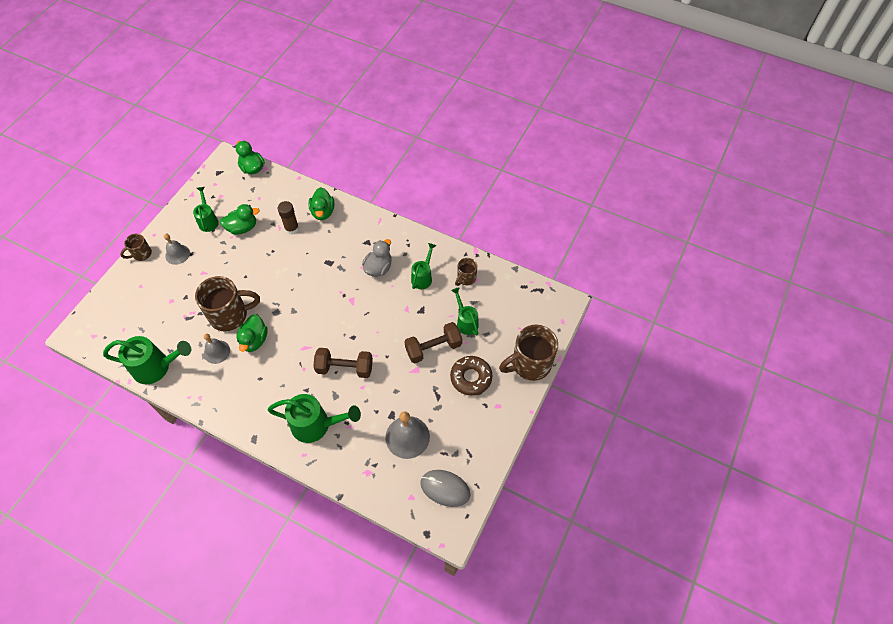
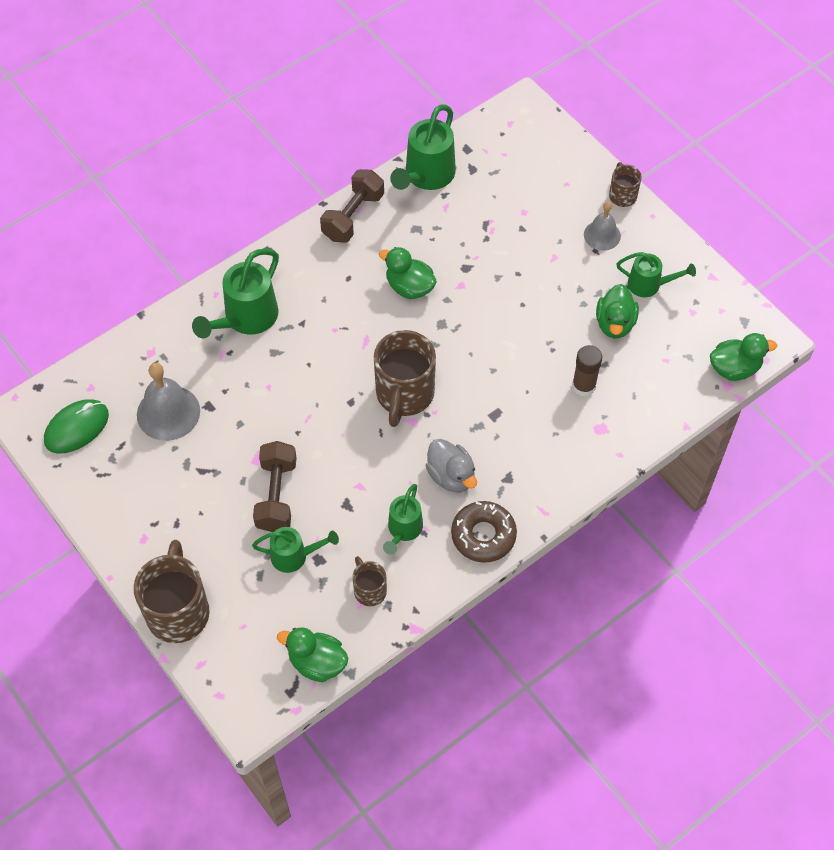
camera: 115 degrees right, 0 degrees up
(217, 352) = (414, 242): grey bell -> none
(230, 315) = (464, 270): brown mug -> brown mug (404, 395)
(323, 212) = (597, 437): green duck -> green duck (317, 662)
(345, 368) = (308, 376): brown dumbbell -> brown dumbbell (353, 216)
(423, 277) = (403, 530): green watering can -> green watering can turned 60 degrees clockwise
(445, 488) = (77, 428): grey mouse -> green mouse
(471, 378) = (204, 523): brown donut -> brown donut (483, 535)

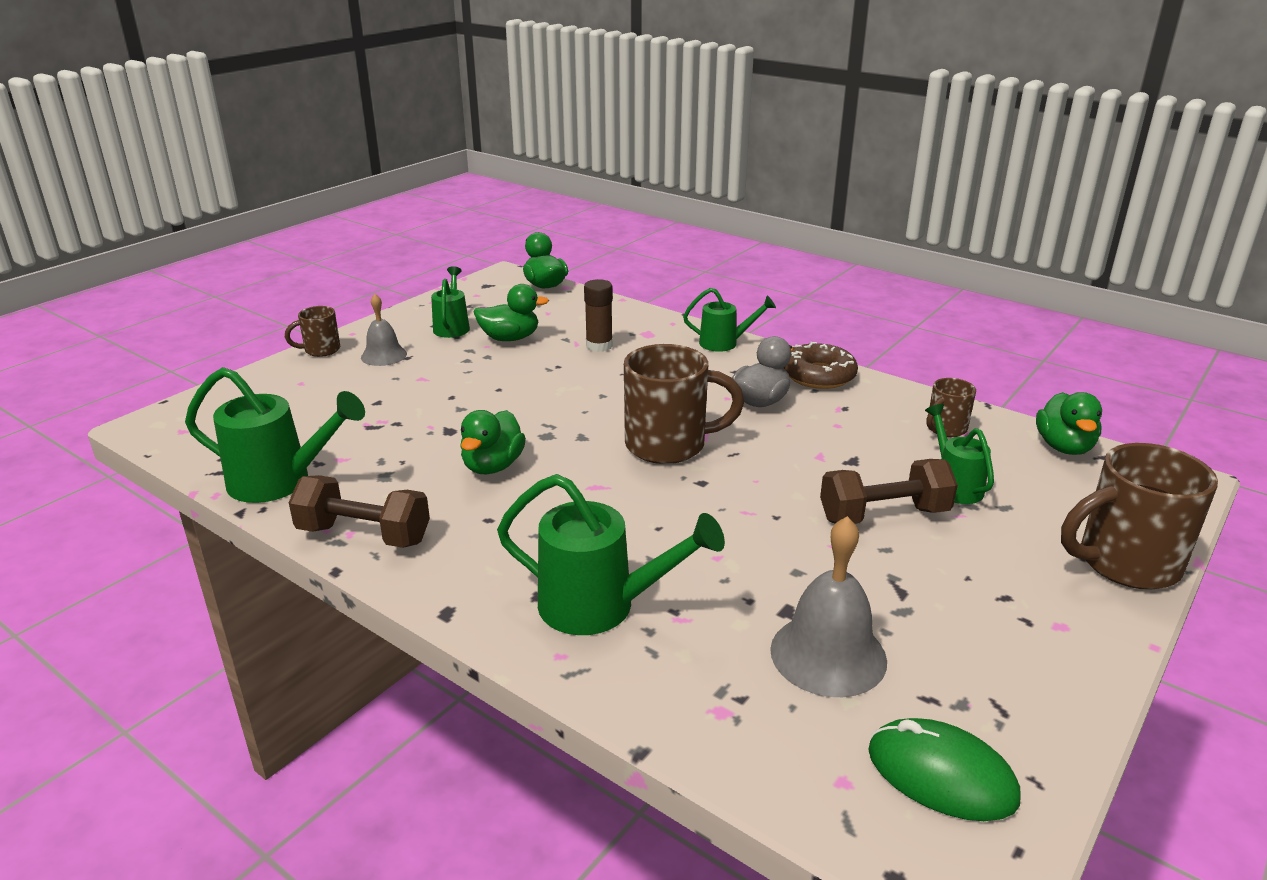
camera: 105 degrees left, 30 degrees down
(403, 530) = (853, 420): green watering can -> green watering can (724, 343)

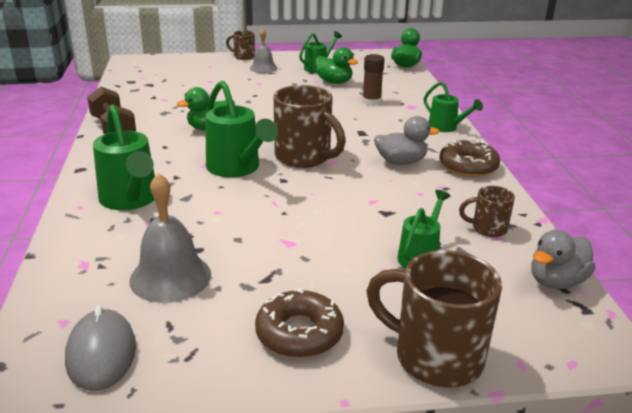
camera: 45 degrees right, 0 degrees up
(280, 482) = (128, 97): green watering can -> green watering can (237, 168)
(884, 515) = (341, 244): brown dumbbell -> none
(941, 775) = (101, 353): green mouse -> grey mouse
(1023, 619) = (299, 333): none -> brown donut
(1064, 447) = (556, 281): green duck -> grey duck

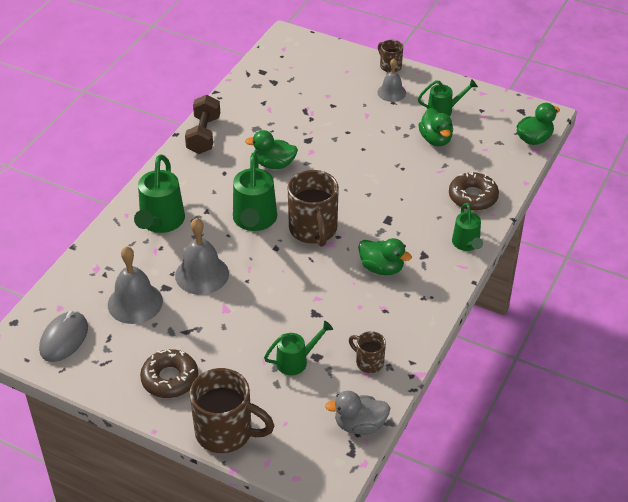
camera: 35 degrees right, 15 degrees up
(227, 224) = (202, 274): none -> grey bell
(371, 102) = (439, 182): brown glue stick -> none
(401, 162) = (381, 268): grey duck -> green duck
(435, 357) = (226, 432): brown mug -> brown mug turned 135 degrees clockwise
(468, 166) = (430, 296): brown donut -> brown donut (473, 197)

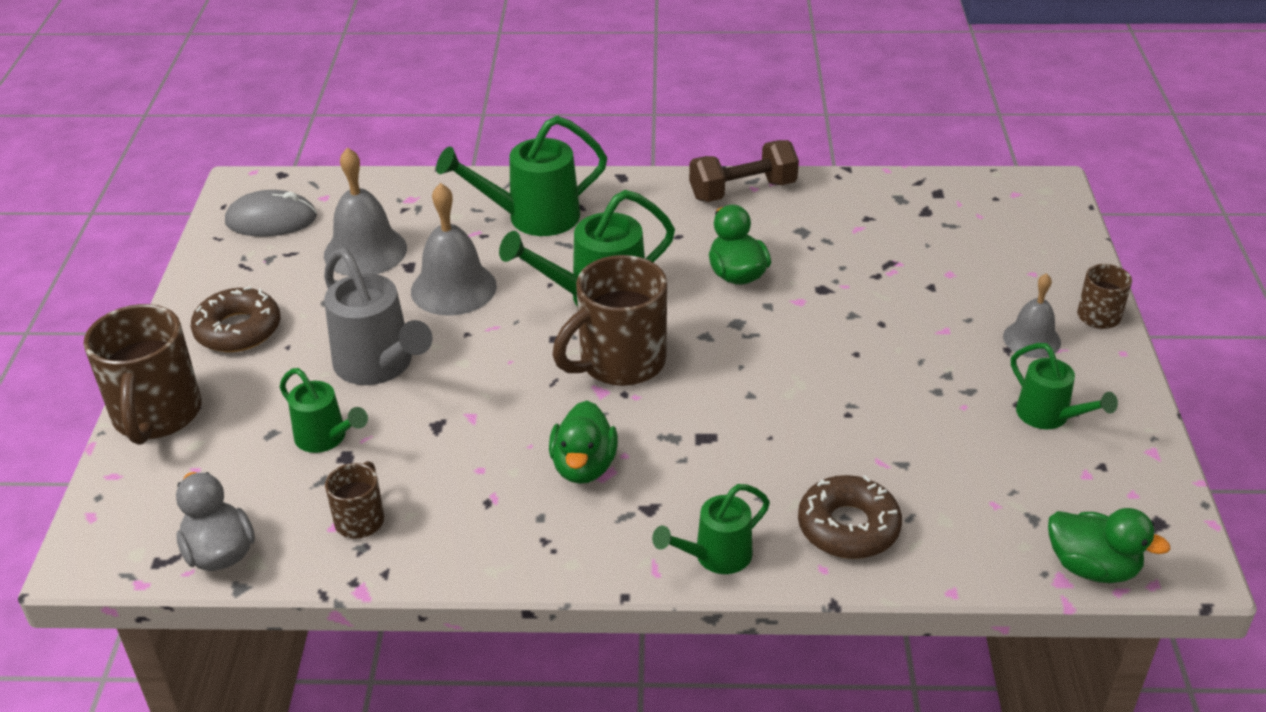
camera: 65 degrees right, 5 degrees down
(249, 324) = (379, 366): none -> grey watering can
(435, 139) = (960, 431): green duck -> none

